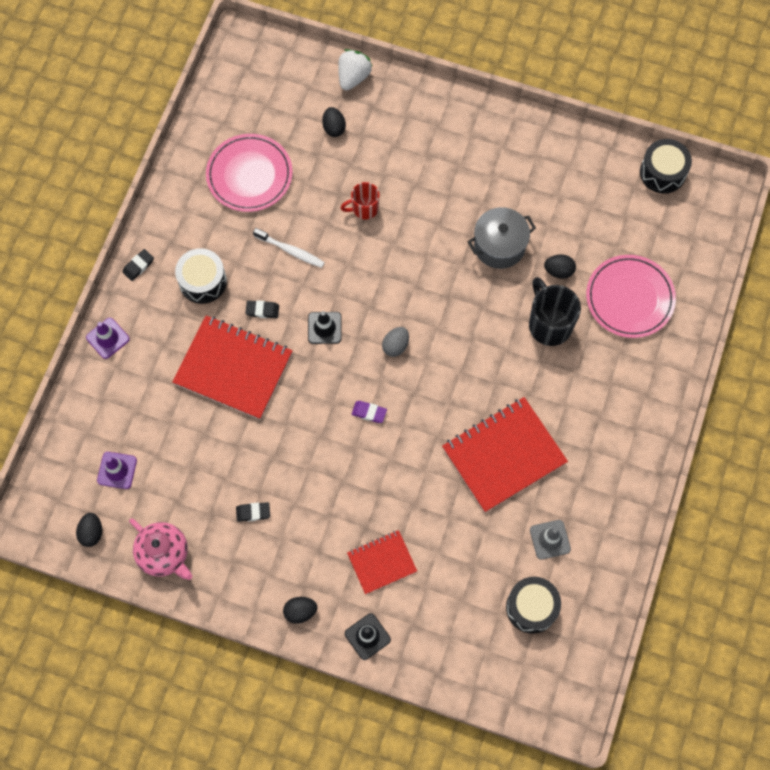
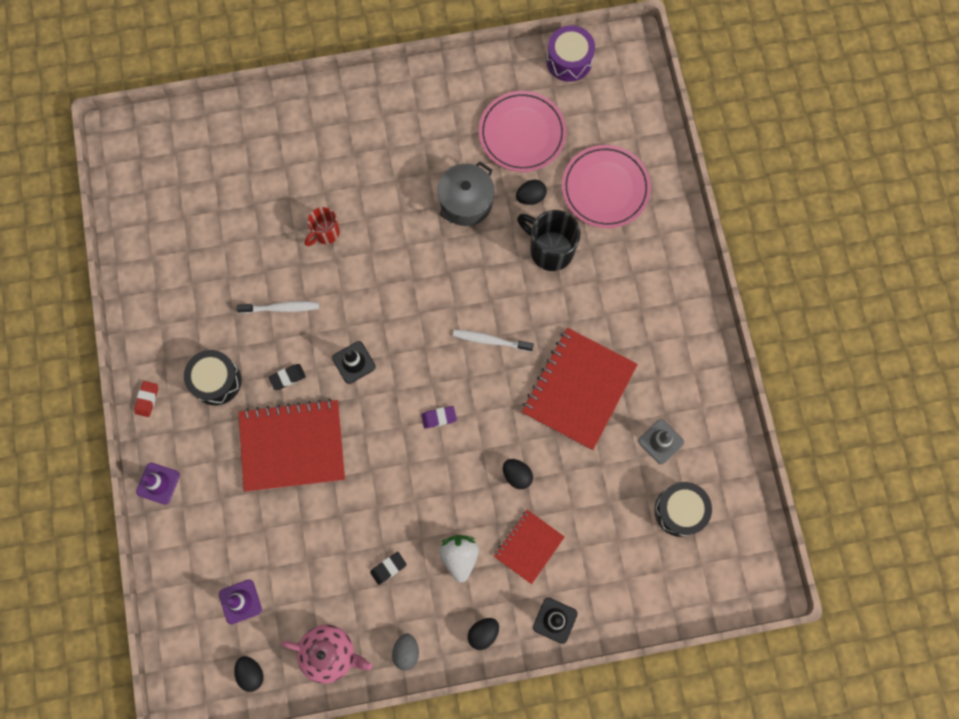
camera: 30 degrees left, 5 degrees up
(138, 266) = (147, 399): black eraser -> red eraser
(249, 175) = (201, 258): pink plate -> pink plate (522, 133)
(334, 128) = (254, 172): black egg -> black egg (517, 475)
(353, 77) = (244, 115): white strawberry -> white strawberry (459, 556)
(395, 346) = (427, 343): grey egg -> grey egg (406, 651)
(451, 373) = (491, 340): none -> white toothbrush
(662, 172) = (569, 60): black drum -> purple drum

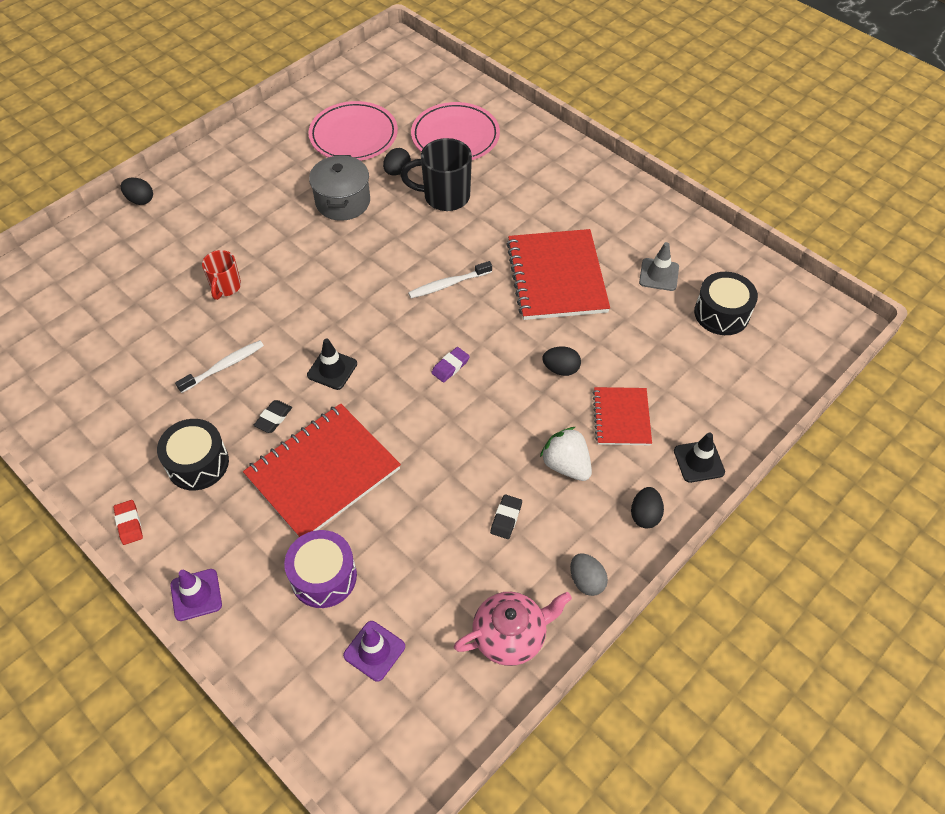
camera: 35 degrees left, 20 degrees down
(251, 673) = (440, 715): black egg -> black egg (140, 200)
(569, 60) = (353, 75): purple drum -> purple drum (323, 576)

